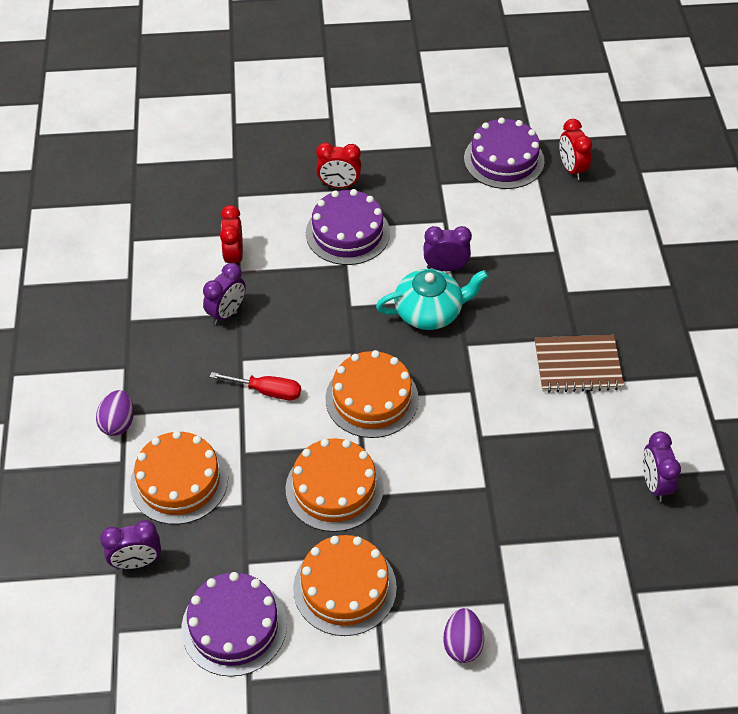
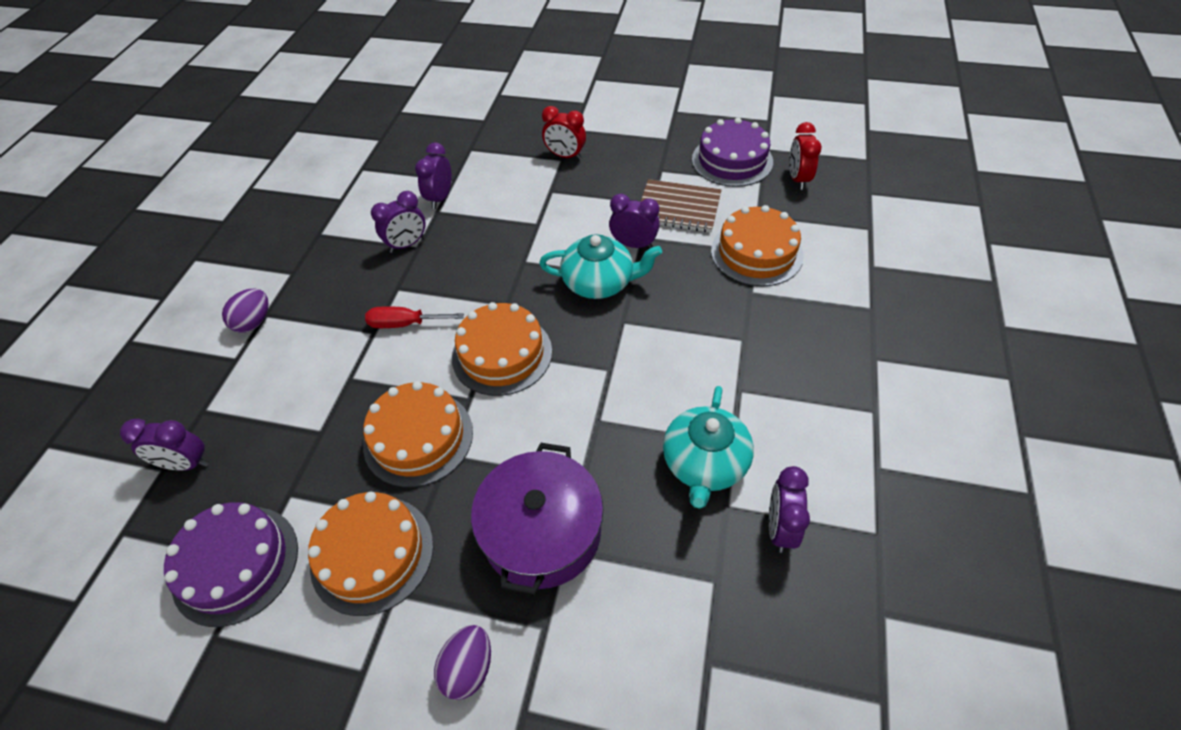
camera: 20 degrees right, 0 degrees up
(179, 481) = (274, 391): orange cake -> orange cake (756, 253)
(234, 257) = (440, 198): red clock -> purple clock
(267, 391) = (405, 324): red screwdriver -> red screwdriver turned 150 degrees clockwise
(347, 233) = (553, 197): purple cake -> none
(473, 535) = (541, 531): none -> purple pot
(577, 365) = (735, 369): brown notebook -> brown notebook (678, 208)
(580, 449) = (704, 463): none -> turquoise teapot

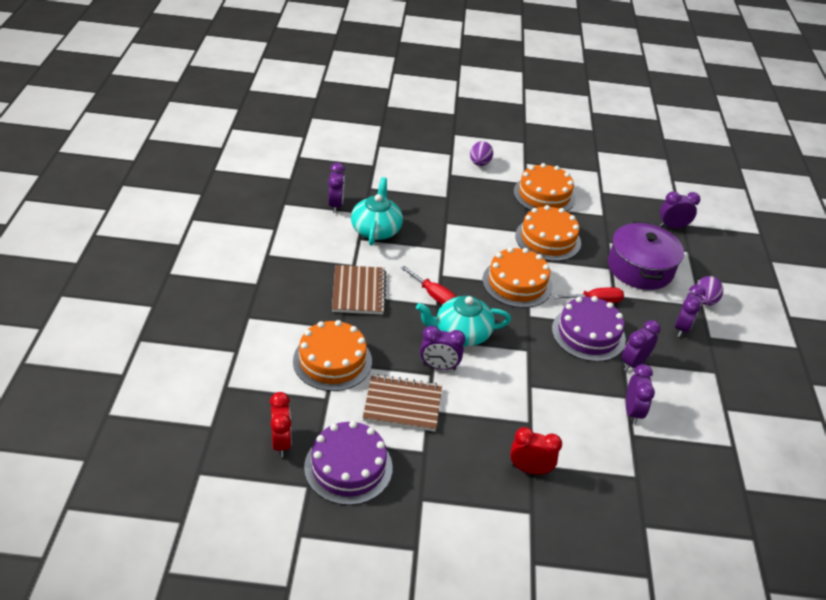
camera: 165 degrees right, 10 degrees down
(236, 564) = (609, 191): purple cake -> purple cake (588, 334)
(316, 285) = (682, 328): none -> purple clock
(541, 531) = (461, 203): purple pot -> purple pot (640, 268)
(625, 335) = (434, 296): none -> red screwdriver
(729, 343) = (359, 291): none -> brown notebook

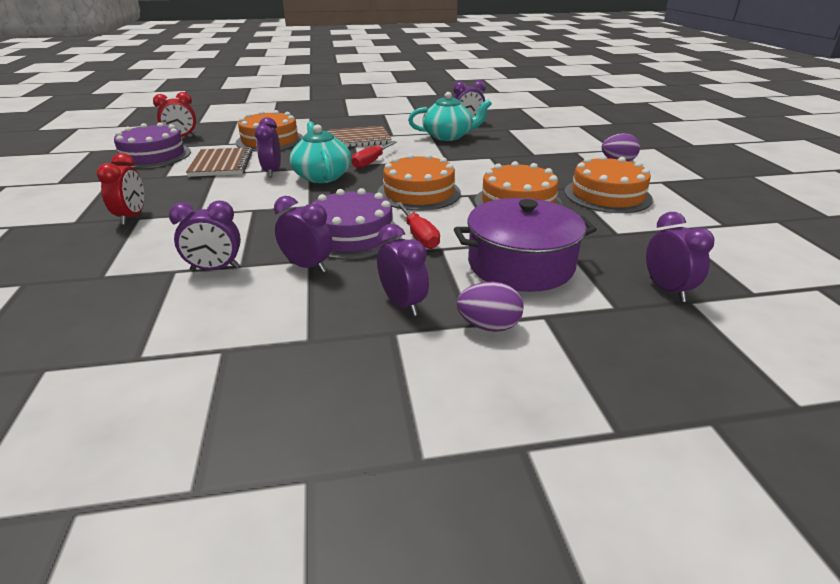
camera: 80 degrees right, 10 degrees down
(682, 328) = (402, 304): purple clock -> purple clock turned 135 degrees counterclockwise

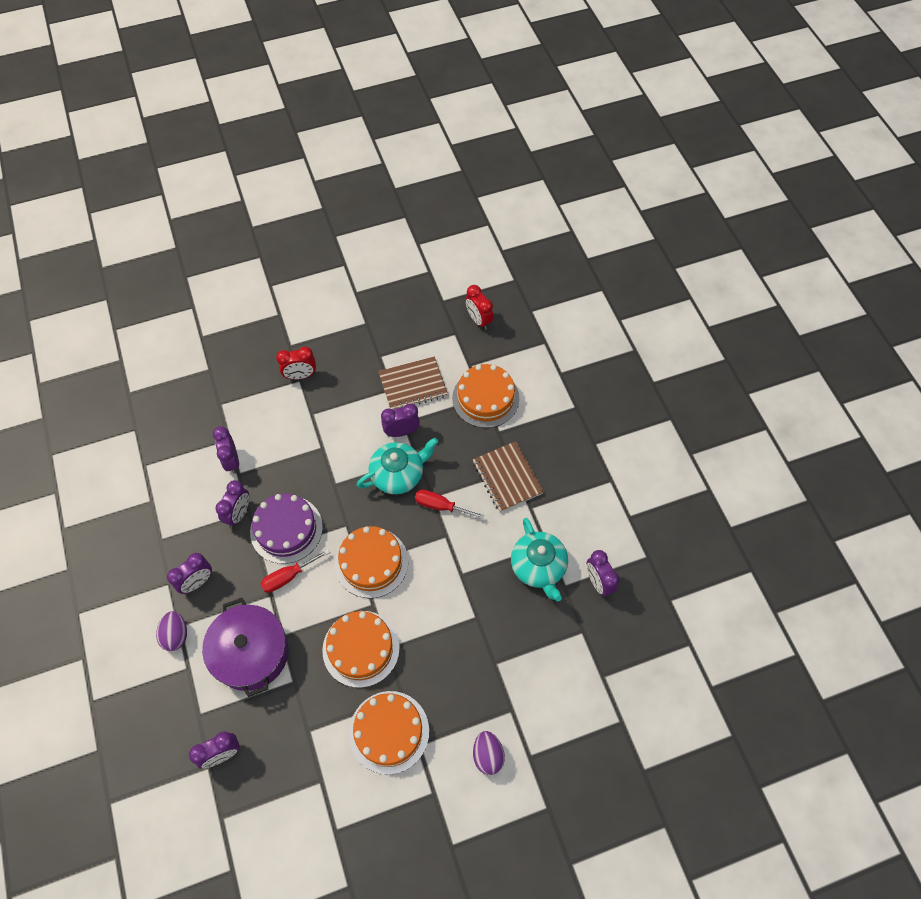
camera: 80 degrees right, 30 degrees up
(153, 156) = (425, 323): purple cake -> none

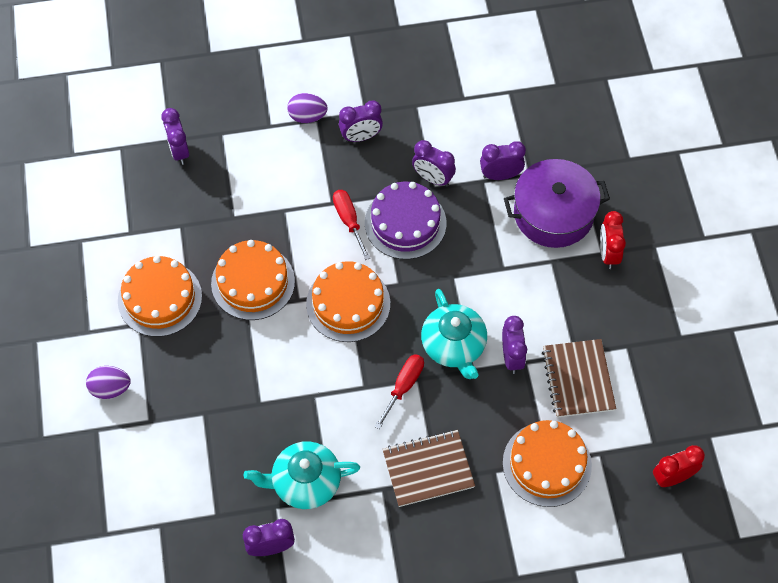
camera: 100 degrees right, 0 degrees up
(197, 582) = (361, 137): purple clock -> purple clock turned 75 degrees counterclockwise
(251, 653) = (273, 181): purple pot -> purple pot (553, 213)

